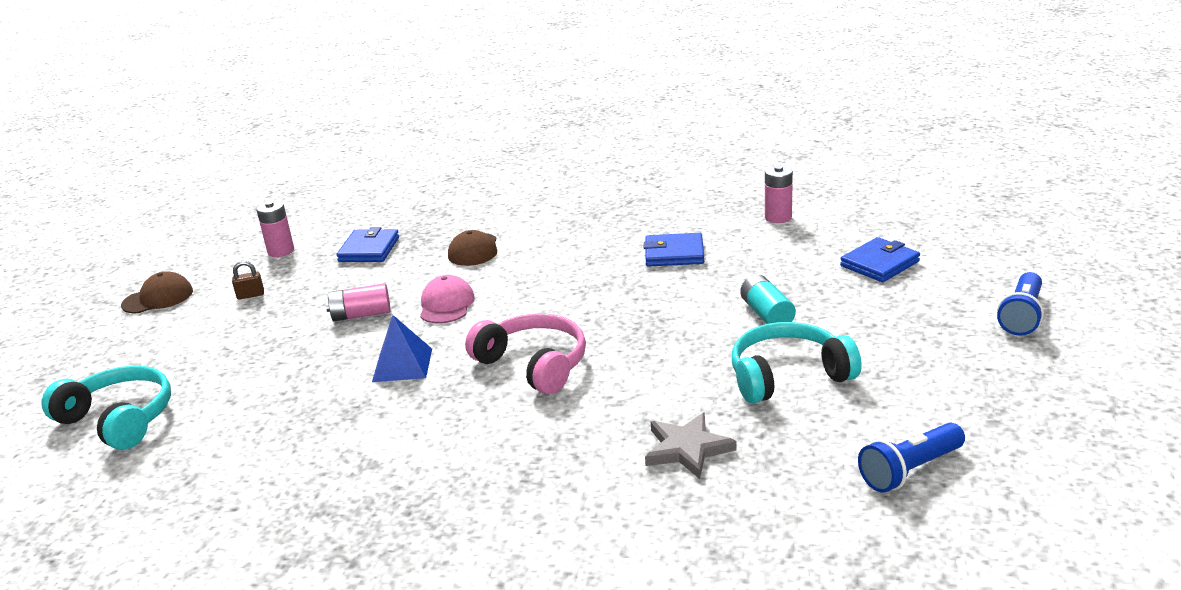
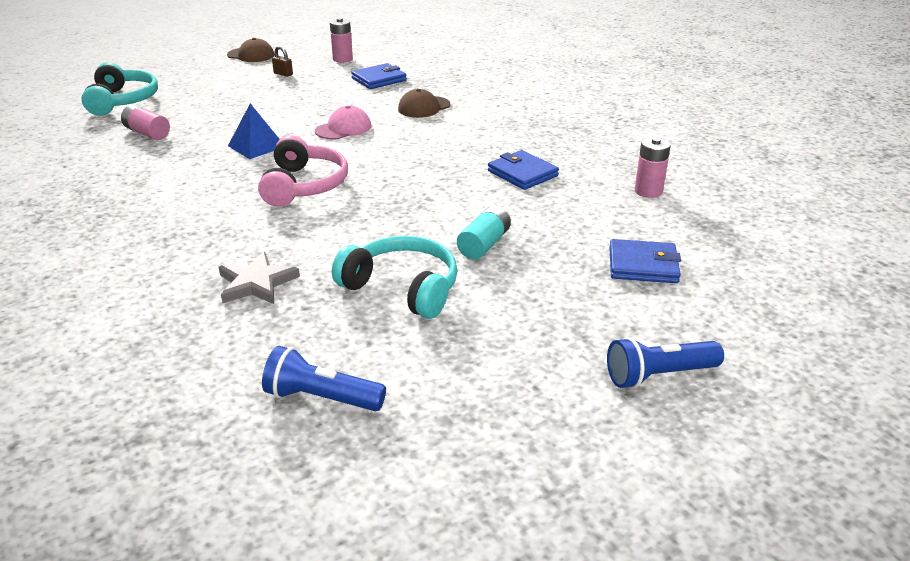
camera: 45 degrees right, 5 degrees up
(361, 315) = (299, 110): pink battery -> pink battery (147, 133)

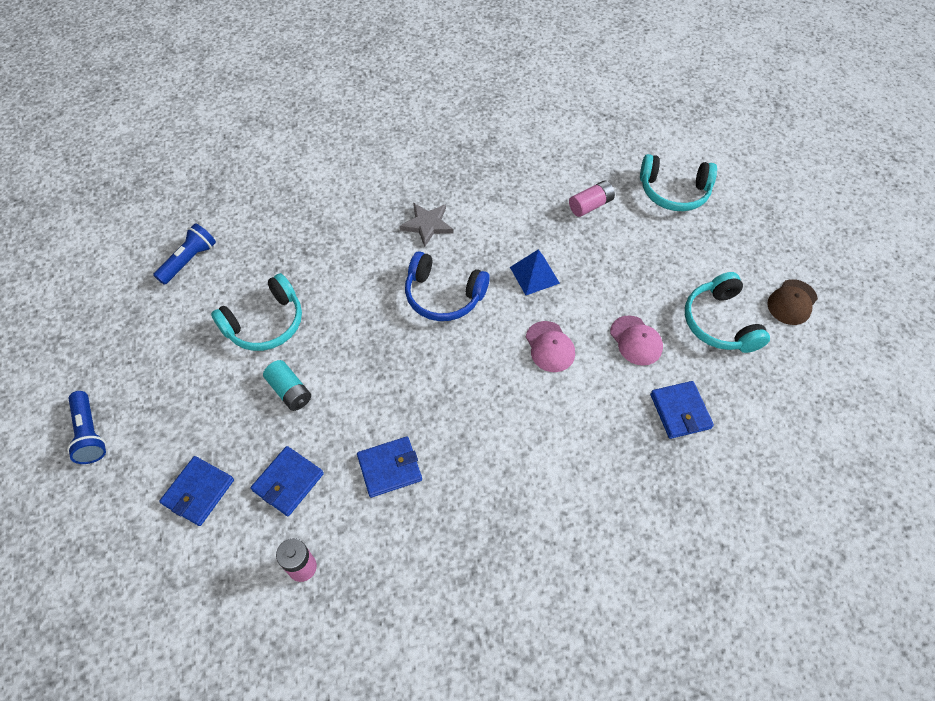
camera: 110 degrees right, 25 degrees up
(256, 283) = (317, 248): grey star -> grey star (427, 225)
(283, 74) = (720, 322): brown padlock -> turquoise headphones
(304, 185) = (443, 295): pink headphones -> blue headphones
(317, 99) = (636, 340): none -> pink cap
(342, 59) = (760, 390): pink battery -> none
(424, 107) = (581, 433): brown cap -> none
(582, 218) = (288, 482): none -> blue wallet
(659, 375) = (90, 433): blue flashlight -> blue flashlight turned 150 degrees clockwise

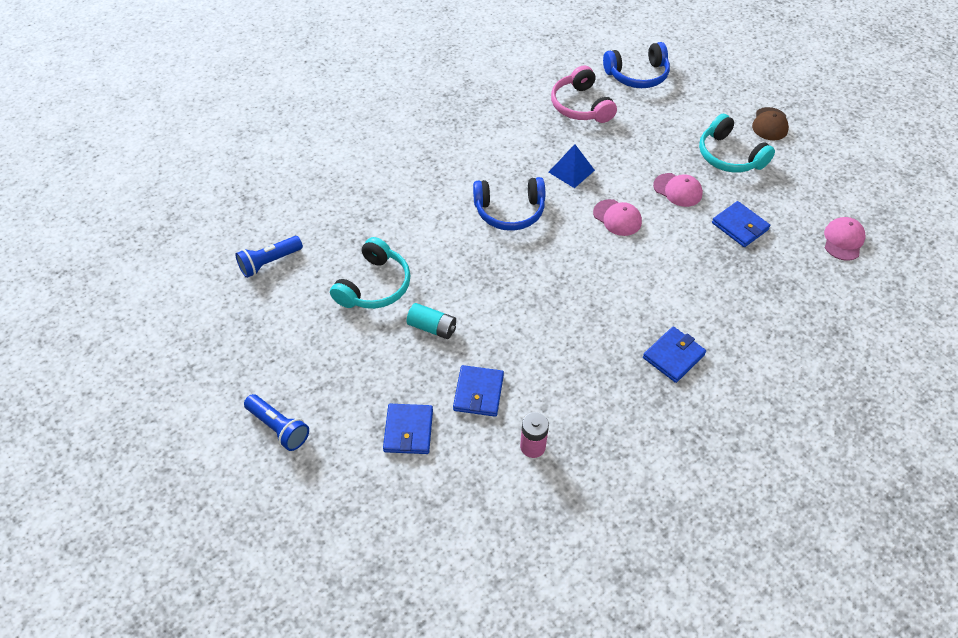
camera: 25 degrees left, 5 degrees down
(189, 260) = (269, 262): blue flashlight -> blue flashlight turned 135 degrees counterclockwise
(389, 468) = (552, 350): blue wallet -> blue wallet (673, 356)
(427, 225) = (460, 163): grey star -> none
(590, 205) = (581, 106): pink battery -> pink headphones
(673, 191) = (637, 75): turquoise headphones -> blue headphones
(794, 479) = (843, 240): none -> pink cap

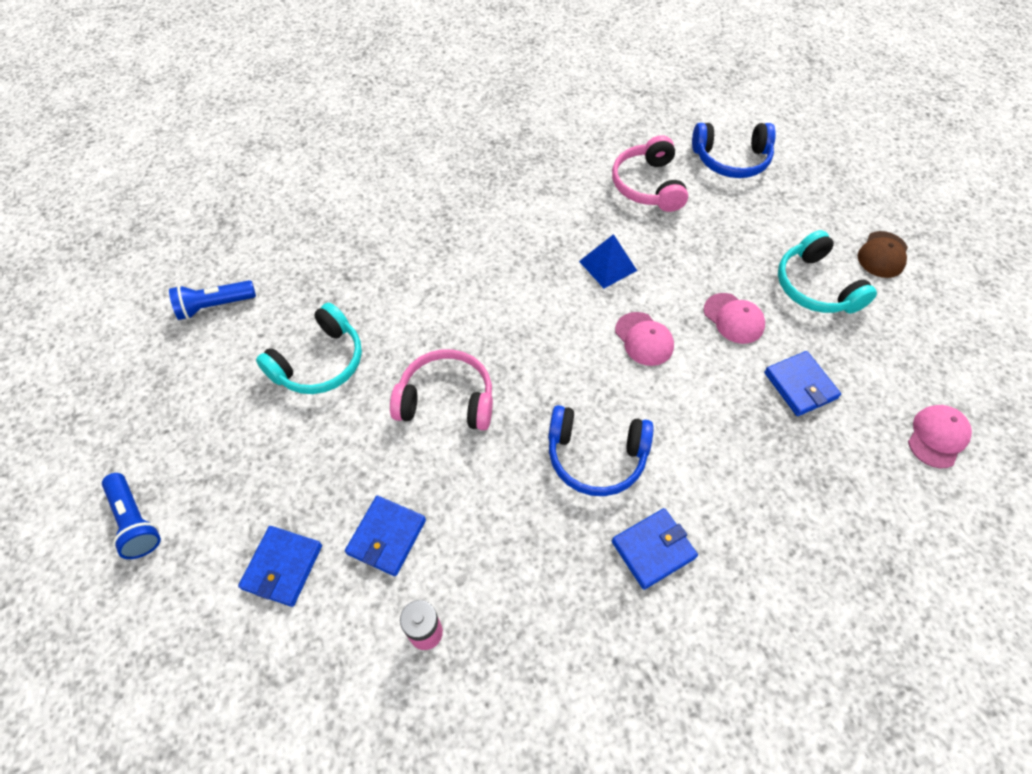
camera: 15 degrees right, 5 degrees up
(432, 327) = (365, 433): turquoise battery -> none
(485, 291) = (446, 400): none -> pink headphones
(509, 211) = (514, 302): blue headphones -> blue headphones (596, 456)

